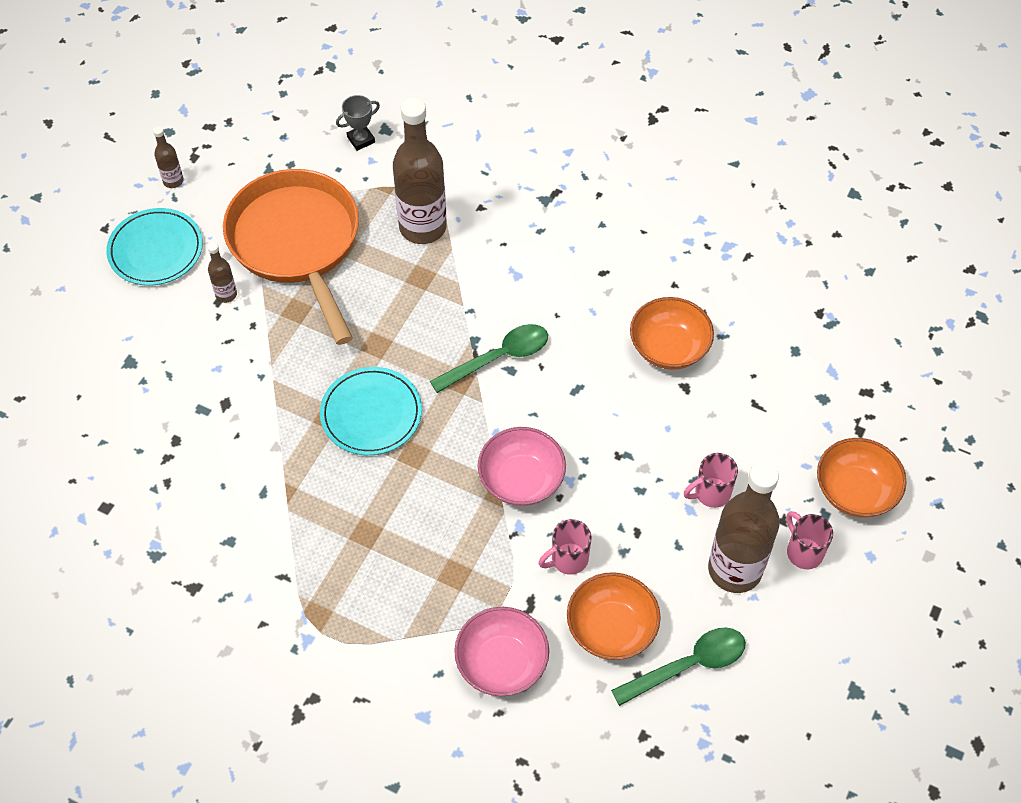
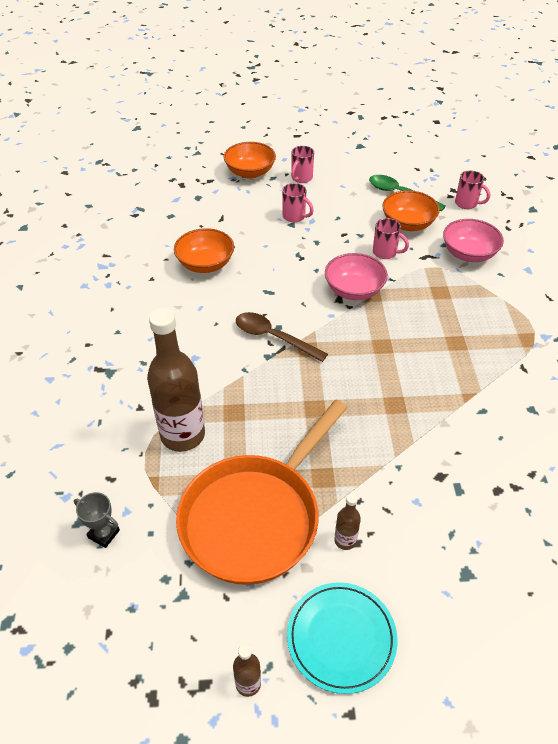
camera: 120 degrees left, 10 degrees down
(371, 414) = (372, 383): turquoise plate -> none
(498, 358) = (273, 337): green spoon -> brown spoon
(610, 746) = (467, 203): none -> pink mug
(734, 569) = (333, 195): brown bottle -> none

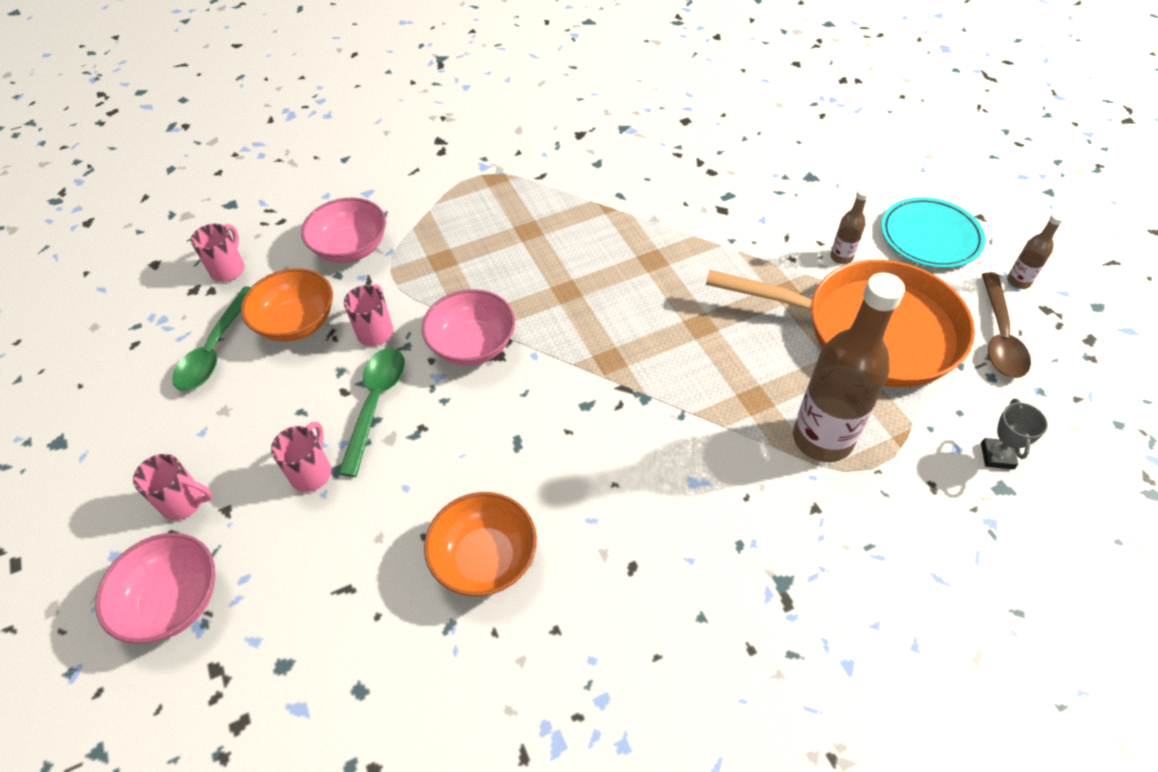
camera: 110 degrees left, 5 degrees up
(250, 172) = (173, 601): orange bowl -> pink bowl
(273, 337) = (607, 404): brown spoon -> brown spoon (999, 336)
(328, 244) = (375, 404): none -> green spoon

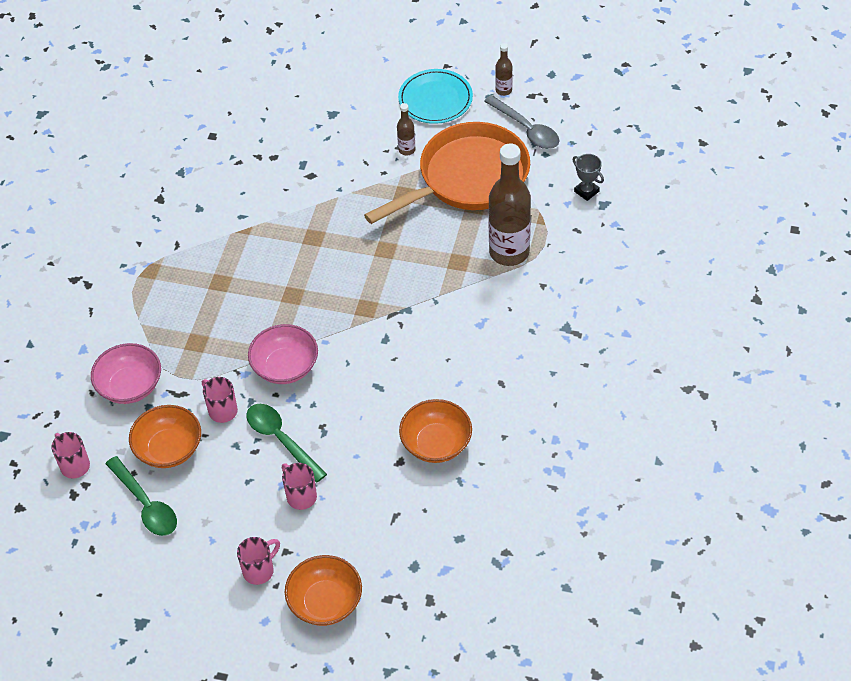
camera: 50 degrees left, 0 degrees up
(173, 601) = (325, 602): pink bowl -> orange bowl
(999, 336) = (526, 129): brown spoon -> grey spoon

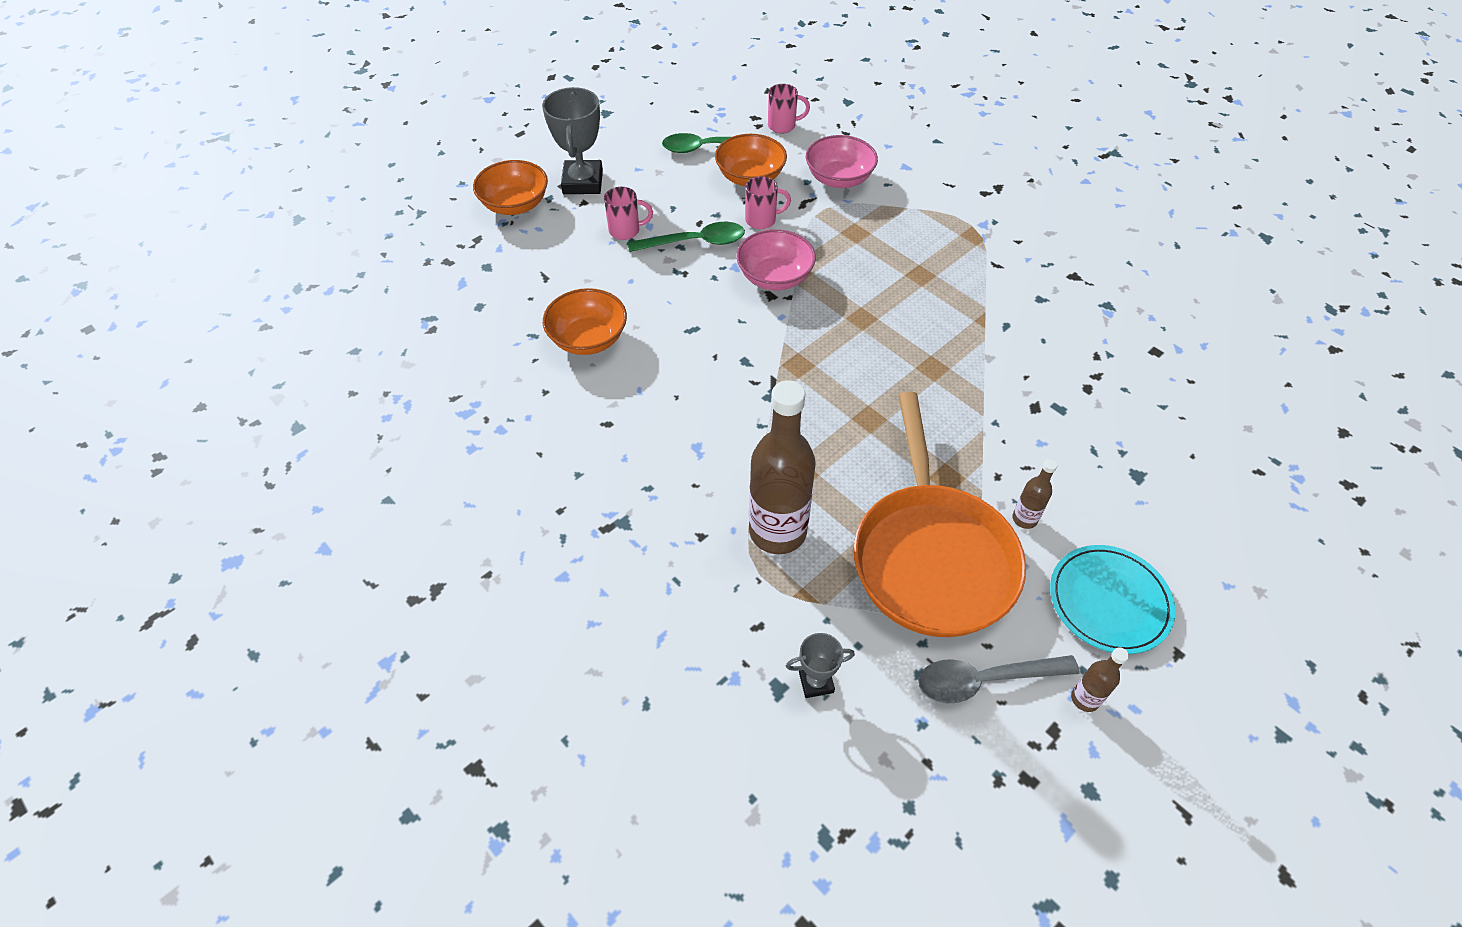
camera: 120 degrees right, 0 degrees up
(259, 570) = (583, 182): pink mug -> grey trophy

